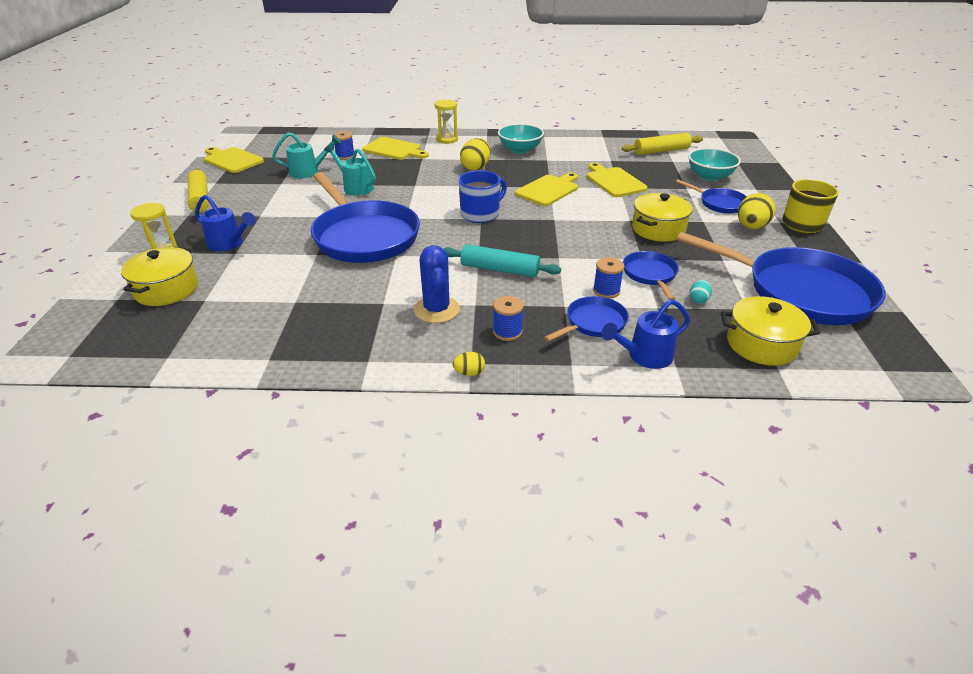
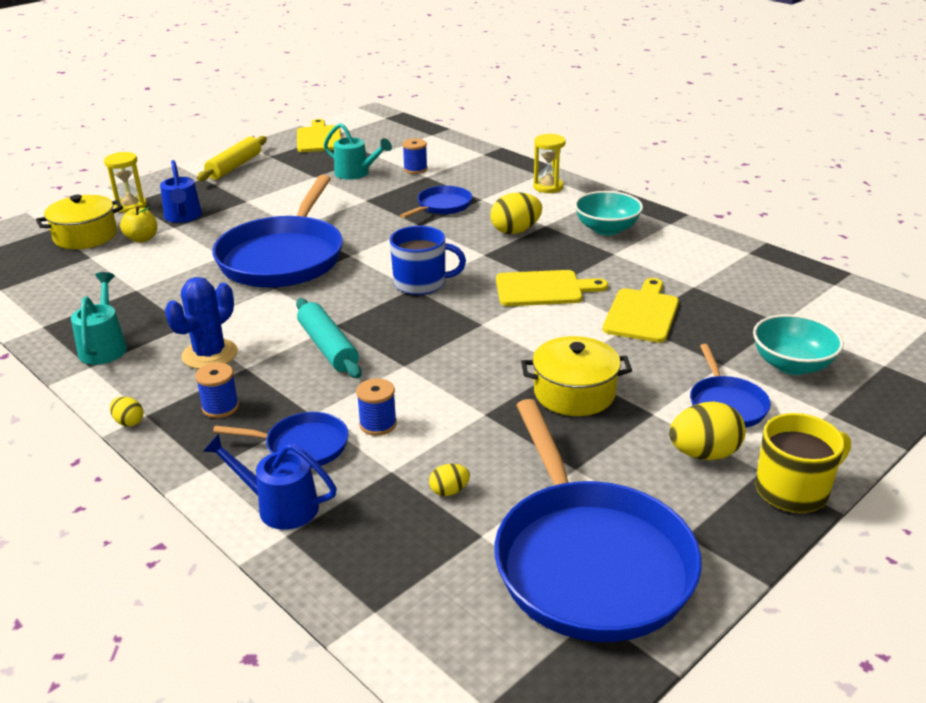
camera: 45 degrees right, 5 degrees down
(225, 270) = (142, 239): none -> yellow apple
(355, 187) = (365, 205): turquoise watering can -> turquoise watering can (104, 346)
(394, 149) = (473, 179): yellow cutting board -> none
(650, 275) = (456, 435): blue pan -> blue pan (442, 206)
(661, 151) = (793, 303): yellow rolling pin -> none
(698, 300) = (449, 491): turquoise egg -> yellow egg
(761, 344) = (411, 578): yellow pot -> none

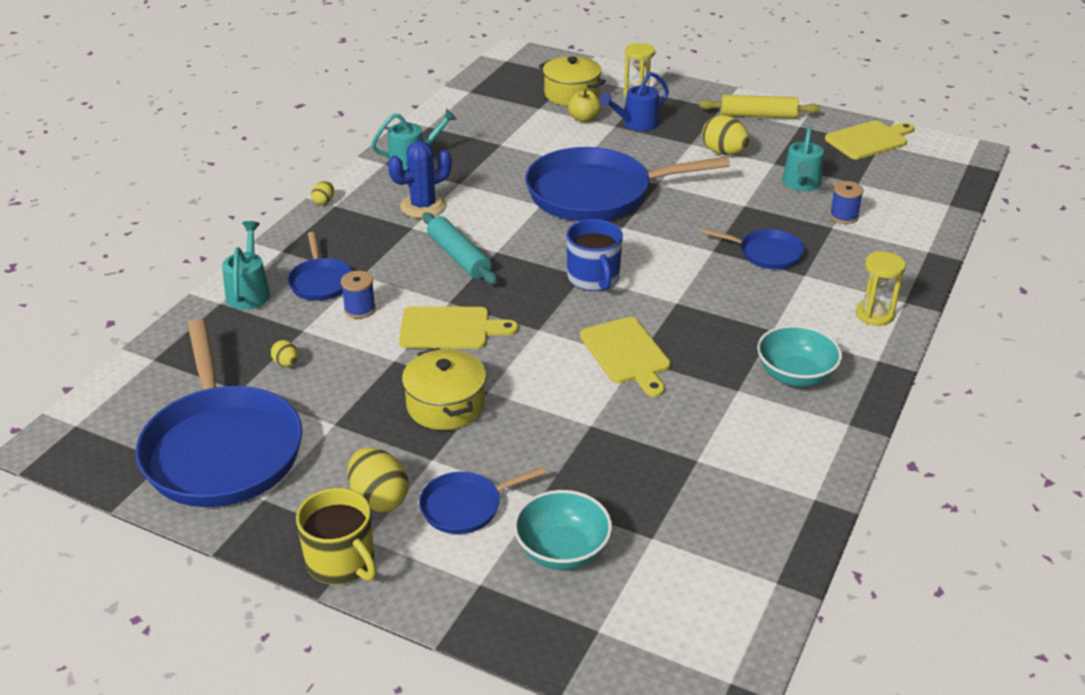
camera: 70 degrees right, 5 degrees up
(210, 354) = (423, 206): blue cactus -> blue cactus turned 45 degrees counterclockwise
(220, 407) = (355, 232): blue spool -> none
(279, 506) = (249, 291): blue watering can -> turquoise watering can
(328, 347) = (459, 257): turquoise rolling pin -> turquoise rolling pin turned 75 degrees counterclockwise
(515, 231) = (743, 312): yellow egg -> yellow egg (723, 153)
(589, 561) = (221, 449): blue pan -> blue pan turned 75 degrees counterclockwise
(642, 313) = (614, 428): yellow cutting board -> yellow cutting board (450, 329)

